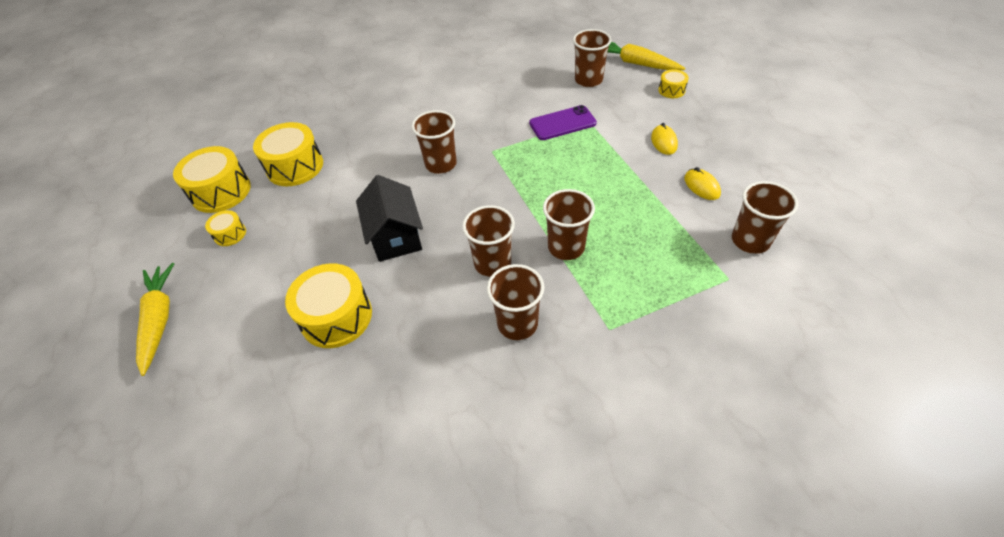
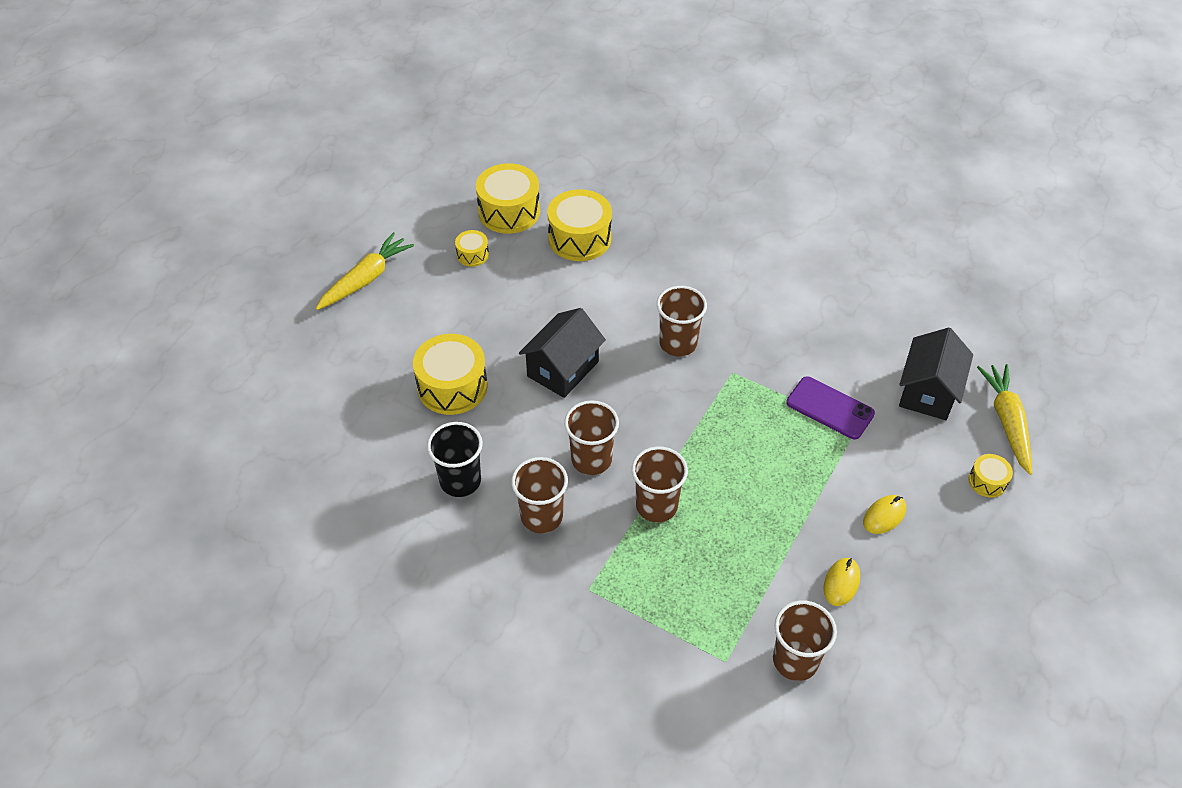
camera: 50 degrees right, 0 degrees up
(434, 363) = (460, 481): none -> black cup
(588, 80) = (928, 392): brown cup -> black house

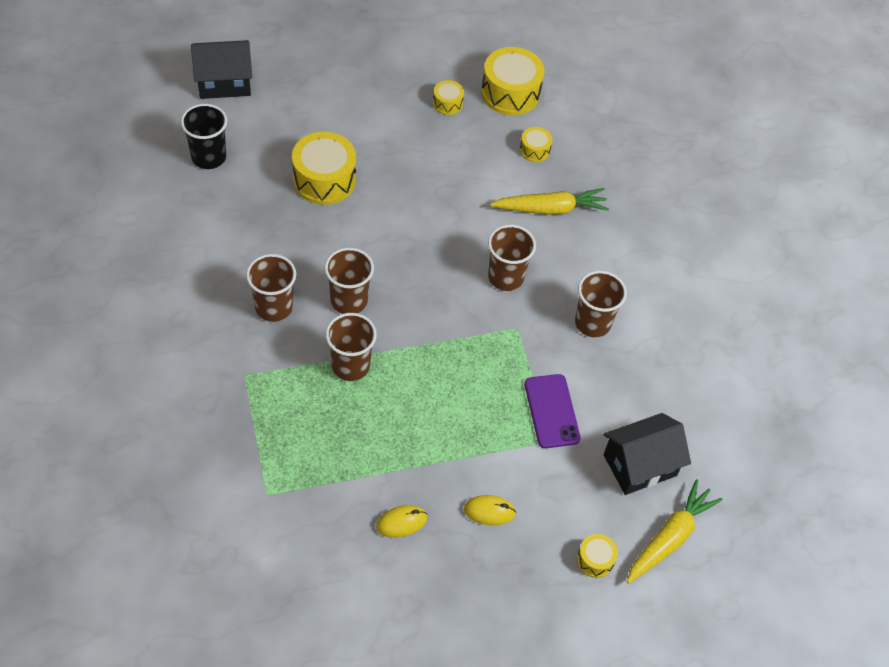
camera: 40 degrees right, 5 degrees up
(366, 279) = (360, 65): yellow carrot -> yellow carrot (550, 209)
(460, 481) = (255, 242): black cup -> black cup (208, 157)
(562, 369) = (407, 228): black house -> black house (224, 82)
(579, 238) = (534, 150): yellow drum -> yellow drum, size x0.50
(795, 660) = (308, 536): brown cup -> brown cup (592, 323)

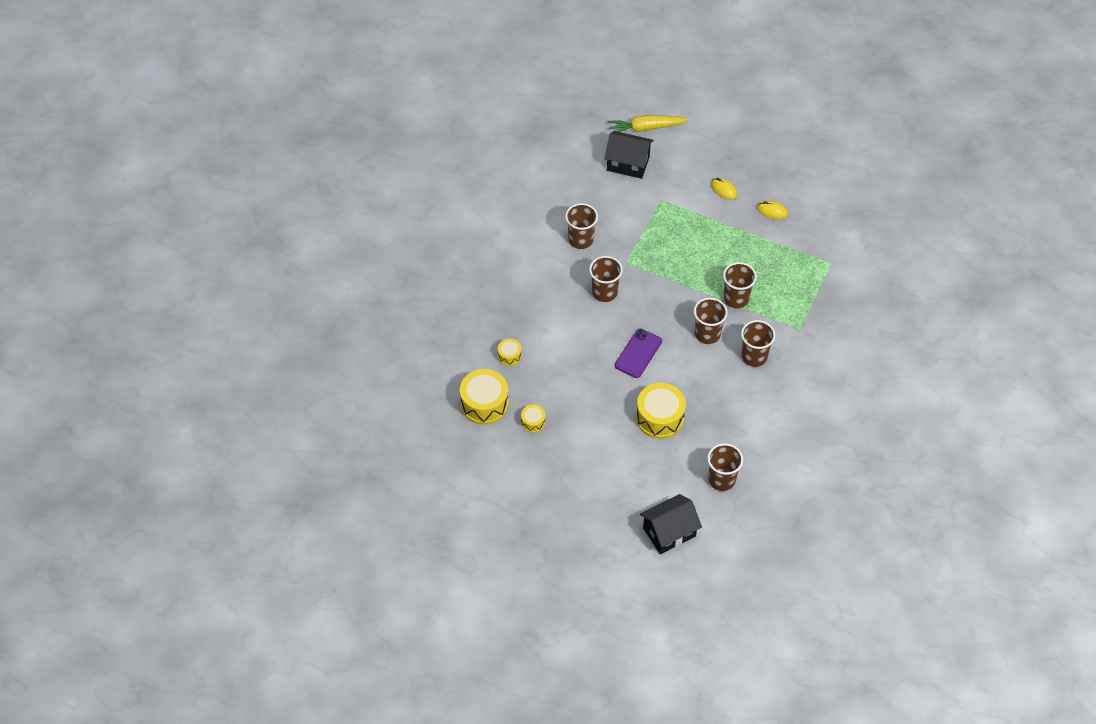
camera: 135 degrees left, 0 degrees up
(208, 157) = (721, 479): black cup -> brown cup
(224, 82) = (669, 532): black house -> black house turned 60 degrees counterclockwise
(550, 209) = (538, 314): yellow carrot -> none
(551, 411) = (648, 212): purple phone -> purple phone (638, 353)
(595, 560) = (691, 141): yellow drum -> none

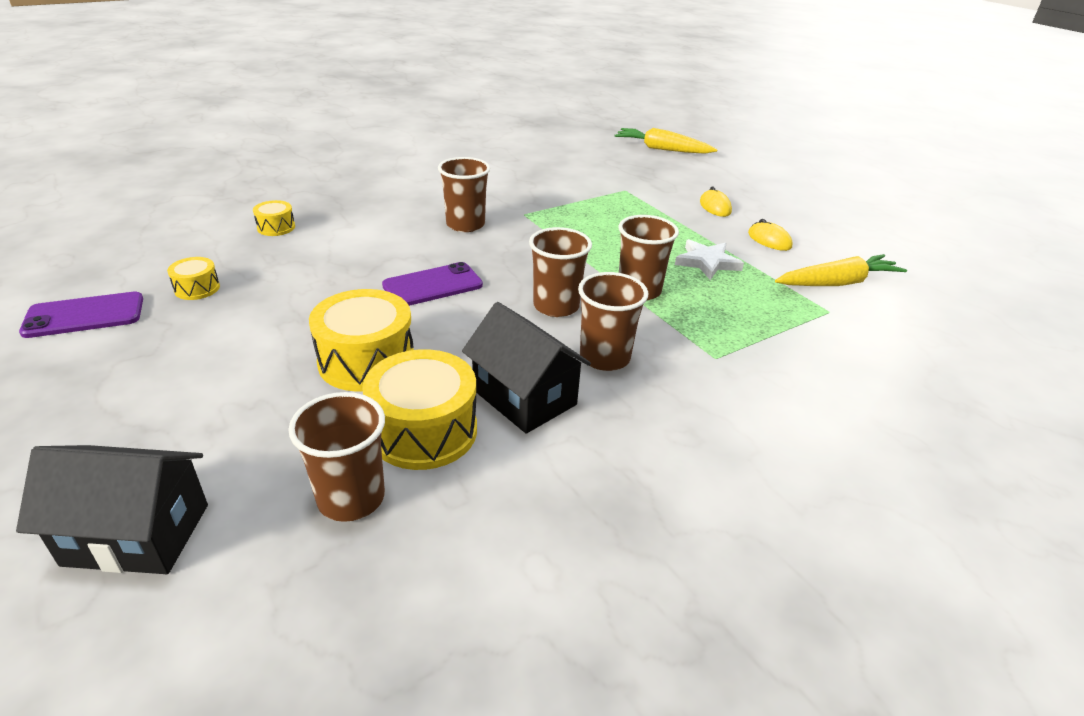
camera: 30 degrees right, 20 degrees down
(484, 404) = (176, 250): yellow drum -> yellow drum (423, 431)
(508, 467) = (84, 315): none -> purple phone
(581, 240) = (493, 184): brown cup -> none
(628, 163) = (615, 160): black house -> black house (524, 397)
(753, 253) = (707, 262): none -> white star
(824, 235) = (837, 283): none -> yellow carrot

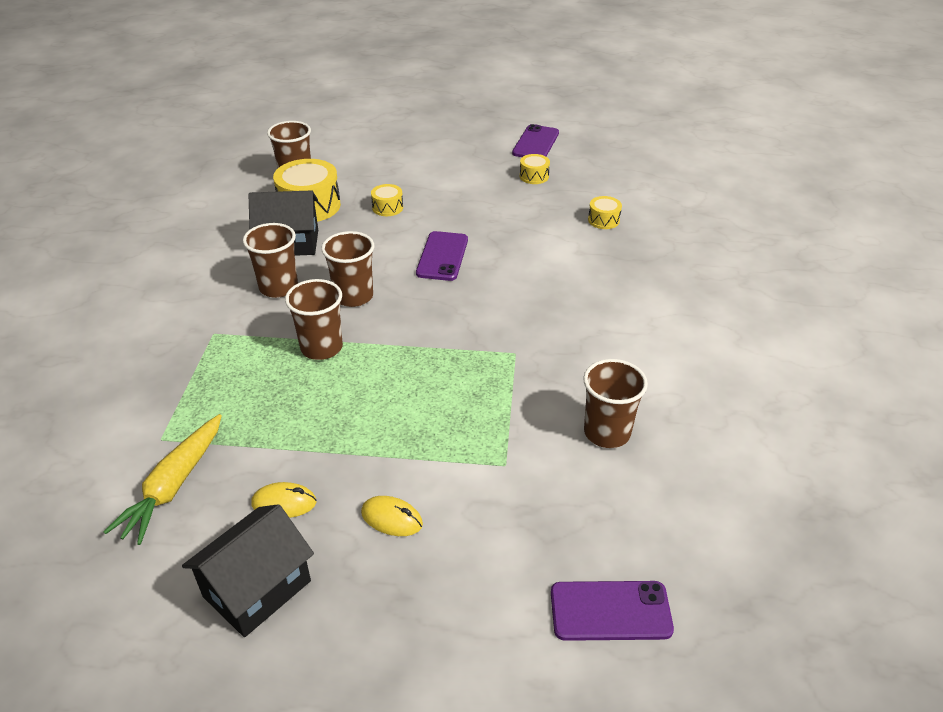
camera: 130 degrees right, 5 degrees up
(137, 534) = (343, 135): black house -> black house (257, 589)
(366, 361) = (387, 208): yellow drum -> yellow drum, size x0.50
(465, 224) = (525, 309): brown cup -> brown cup (607, 432)
(662, 149) = (610, 611): yellow carrot -> purple phone
(707, 262) = (307, 419): white star -> none

